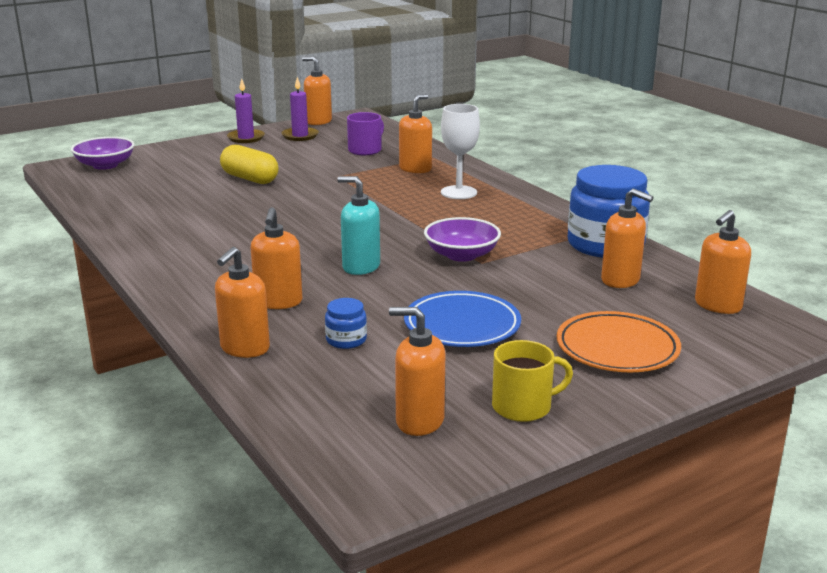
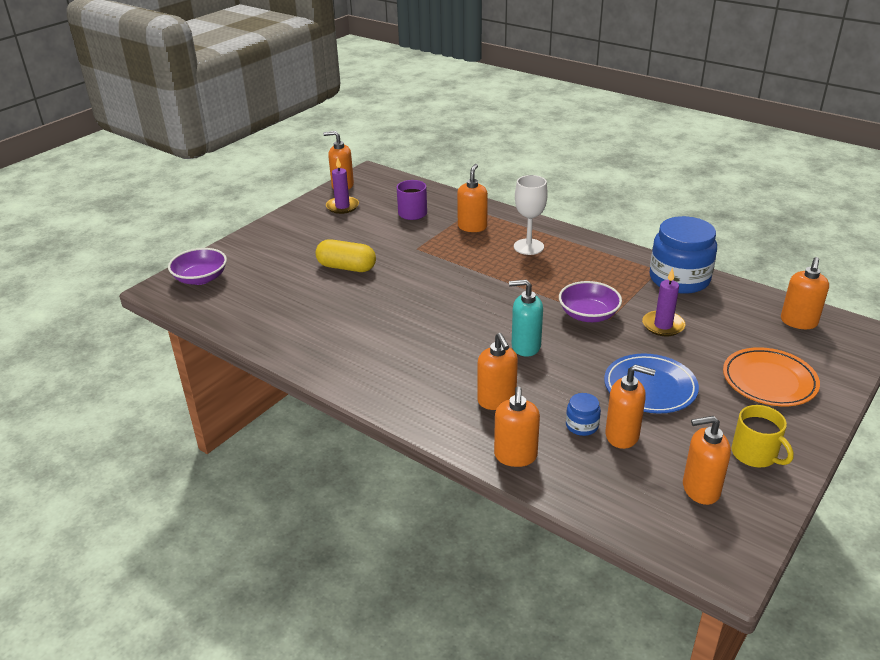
camera: 20 degrees left, 10 degrees up
(246, 138) = (297, 218): purple candle -> purple candle (663, 325)
(523, 406) = (755, 454): yellow mug -> yellow mug turned 90 degrees clockwise
(620, 280) = (718, 313): orange soap dispenser -> orange soap dispenser (622, 435)

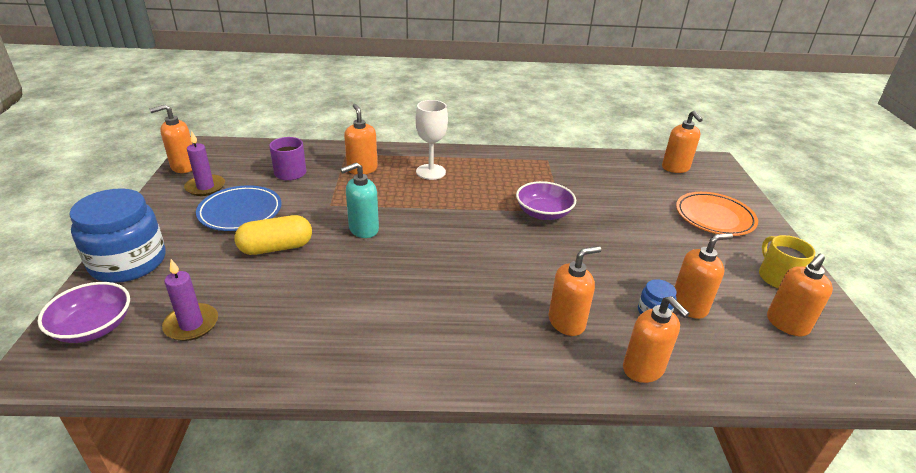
camera: 40 degrees left, 0 degrees up
(497, 400) = (566, 322): orange soap dispenser -> orange soap dispenser turned 60 degrees counterclockwise
(525, 346) = (530, 260): turquoise soap dispenser -> turquoise soap dispenser (363, 229)
(650, 387) = (656, 256): blue plate -> blue plate (240, 212)
(663, 325) = (603, 202): purple candle -> purple candle (191, 324)
(679, 279) = (569, 162): blue jar -> blue jar (128, 262)
(755, 454) = (777, 277): yellow mug -> yellow mug turned 120 degrees counterclockwise

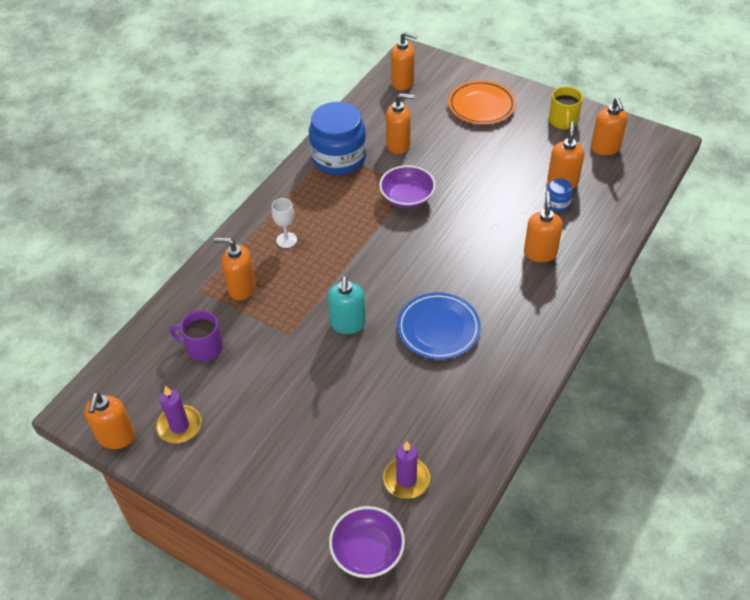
camera: 55 degrees left, 15 degrees up
(128, 262) = (281, 514): blue jar -> blue jar (339, 158)
(240, 212) = (252, 407): blue plate -> blue plate (438, 329)
(276, 248) = (333, 395): yellow capsule -> none
(431, 172) = (286, 240): white goblet -> white goblet, size x0.65
(643, 369) = (602, 239): orange soap dispenser -> orange soap dispenser (398, 145)
(777, 277) = (563, 121): yellow mug -> yellow mug turned 105 degrees counterclockwise

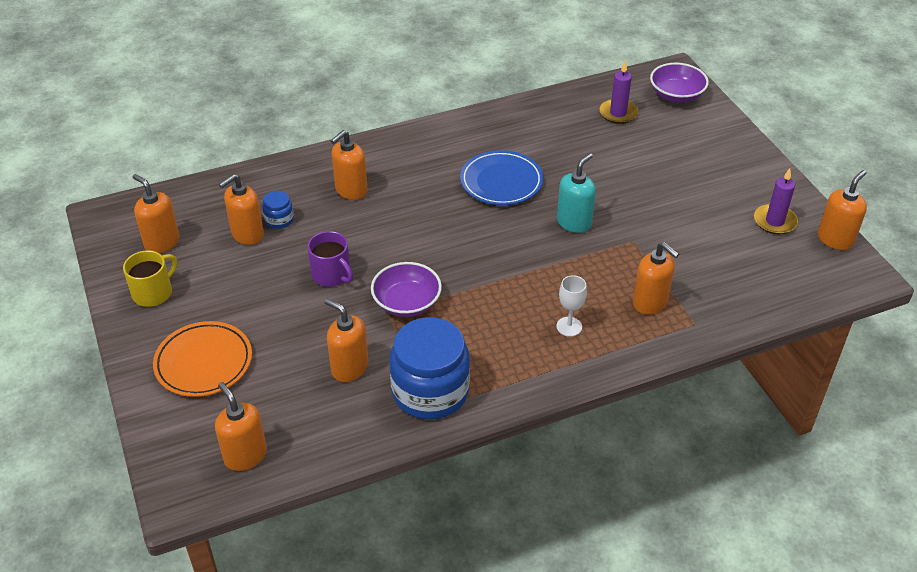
camera: 145 degrees left, 5 degrees down
(203, 347) = (720, 269): purple mug -> purple mug (332, 274)
(605, 148) = (162, 242): orange soap dispenser -> orange soap dispenser turned 75 degrees counterclockwise

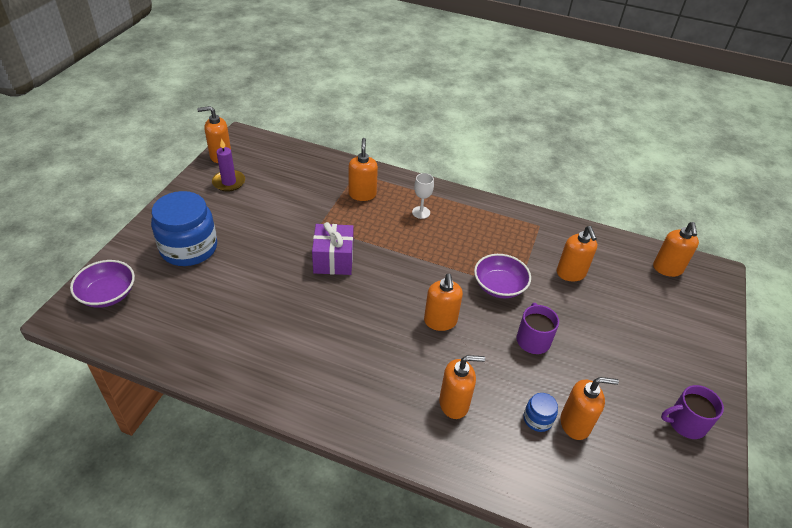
camera: 140 degrees left, 0 degrees up
(153, 292) = (685, 423): yellow mug -> purple mug
(162, 242) = (658, 473): orange soap dispenser -> orange soap dispenser (440, 321)
(204, 362) = (668, 338): orange plate -> none
(430, 391) = (534, 233): blue jar -> blue jar (189, 248)
(501, 182) = (336, 322): blue plate -> none
(574, 222) = (333, 260): turquoise soap dispenser -> purple gift
(618, 113) = (171, 313): purple candle -> none

